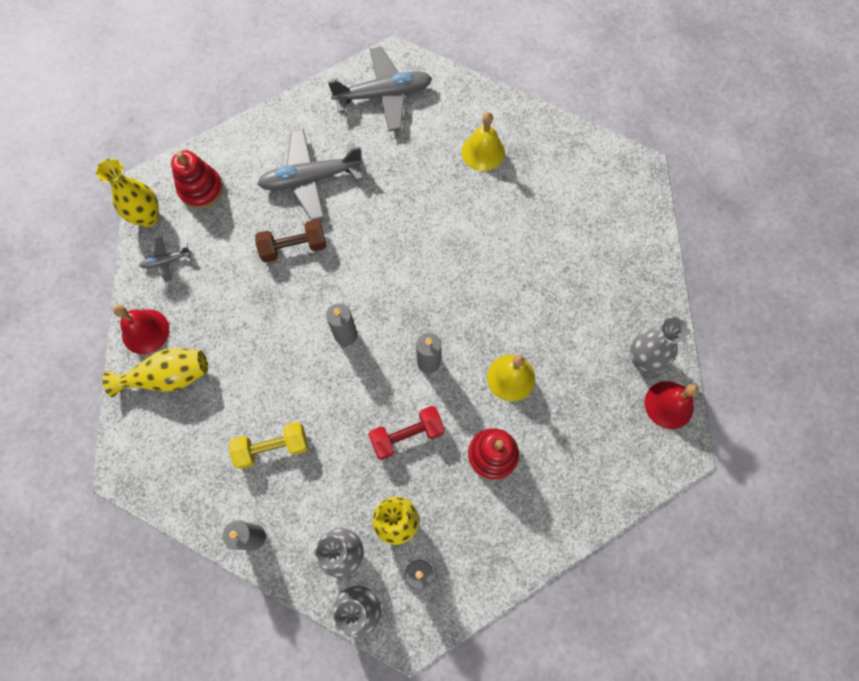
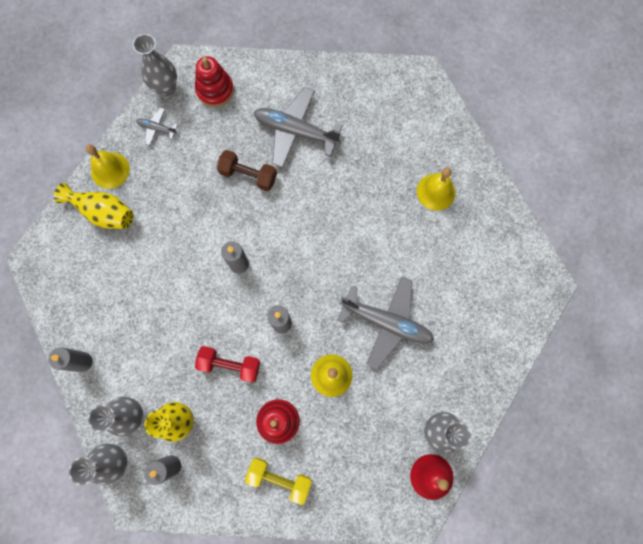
camera: 35 degrees right, 5 degrees up
(145, 331) = (110, 170): red bell -> yellow bell
(148, 217) = (166, 88): yellow vase -> grey vase
(272, 447) = (136, 309): yellow dumbbell -> yellow dumbbell (279, 478)
(383, 95) = (393, 100): grey plane -> grey plane (386, 322)

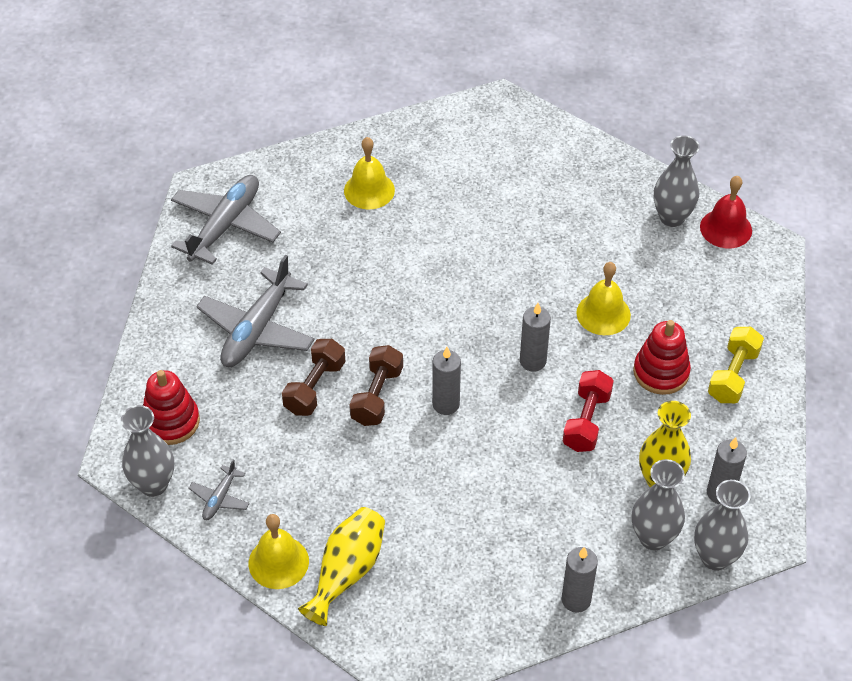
camera: 85 degrees left, 25 degrees down
(243, 217) = (377, 396): none -> brown dumbbell
(386, 322) = (538, 253): grey plane -> grey plane (225, 226)

